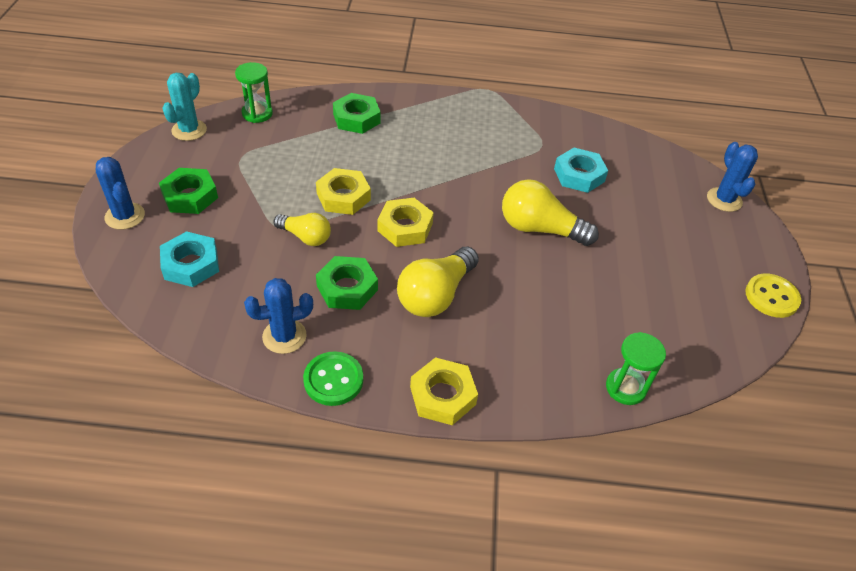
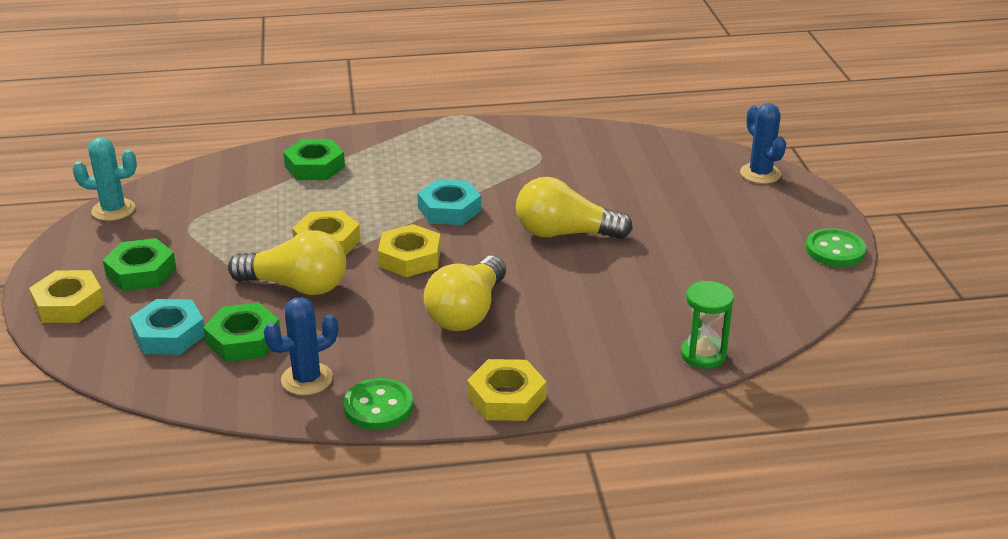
camera: 10 degrees left, 15 degrees down
(125, 216) = (68, 304): blue cactus -> yellow nut
(189, 130) = (113, 210): turquoise cactus -> turquoise cactus turned 75 degrees clockwise
(257, 114) = (191, 181): green hourglass -> none
(305, 237) = (296, 286): yellow light bulb -> yellow light bulb, size x1.62
(347, 288) = (363, 324): green nut -> green nut (243, 340)
(579, 175) = (593, 178): turquoise nut -> turquoise nut (449, 209)
(771, 297) = (835, 250): yellow button -> green button

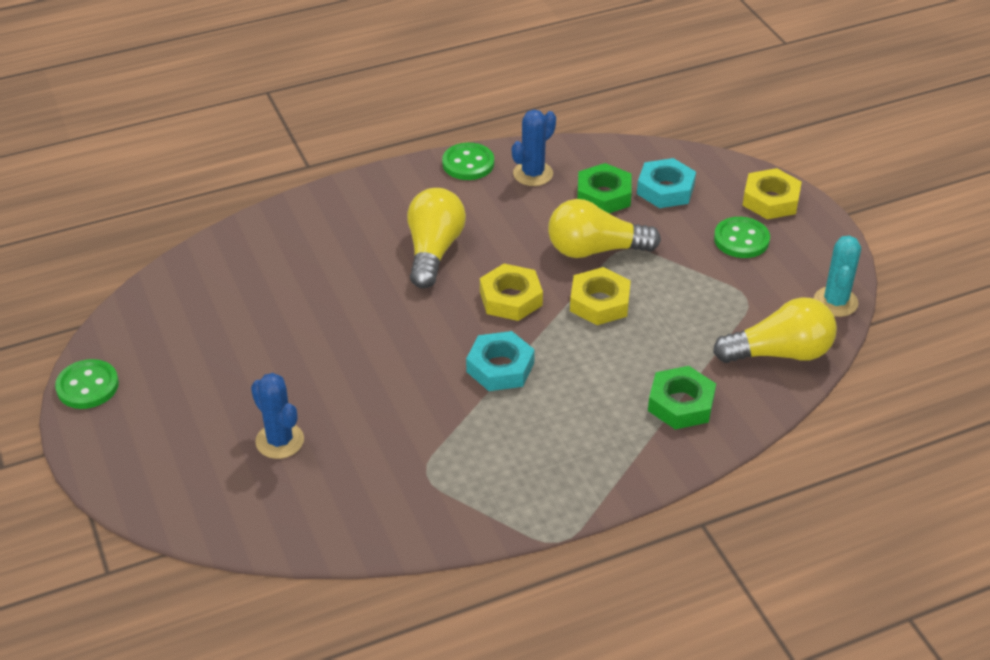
camera: 165 degrees right, 10 degrees up
(113, 210) = (835, 302): turquoise cactus -> turquoise cactus turned 60 degrees counterclockwise
(141, 272) = (741, 239): green nut -> green button
(506, 398) = (376, 185): yellow nut -> none
(564, 233) = (370, 356): yellow light bulb -> yellow light bulb (780, 353)
(703, 355) = (224, 247): green hourglass -> none
(760, 174) = (156, 495): blue cactus -> blue cactus (280, 441)

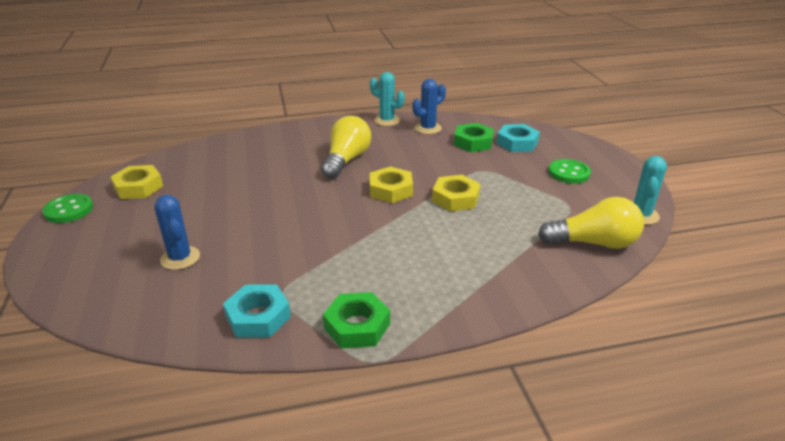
camera: 10 degrees right, 10 degrees down
(468, 163) = (387, 120): green button -> turquoise cactus
(500, 367) = (368, 229): turquoise nut -> turquoise nut (258, 317)
(595, 250) = (460, 169): yellow light bulb -> none
(681, 404) = (506, 268): green nut -> green nut (357, 326)
(771, 200) = (592, 154): yellow nut -> yellow nut (138, 187)

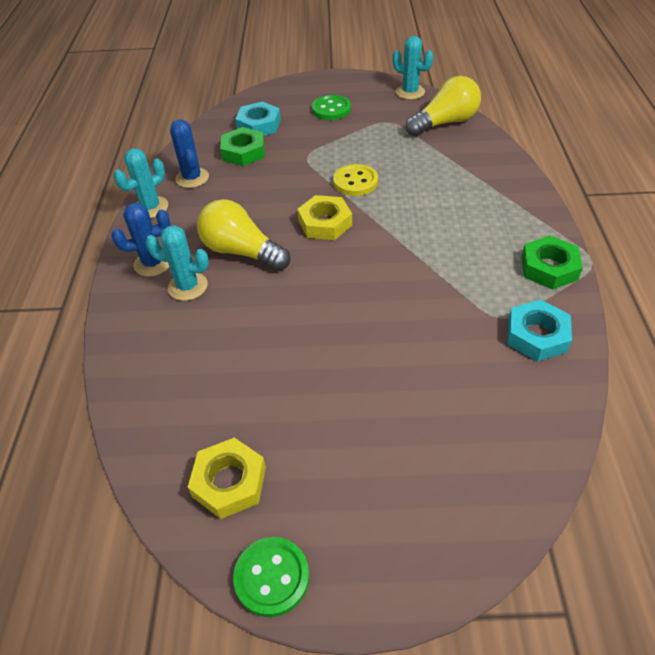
camera: 75 degrees left, 15 degrees up
(180, 258) = (428, 410): blue cactus -> blue cactus (153, 263)
(306, 147) = (188, 286): none -> turquoise cactus
(455, 198) = (355, 182): yellow nut -> yellow button
(593, 243) = (445, 123): yellow light bulb -> yellow light bulb turned 45 degrees clockwise

